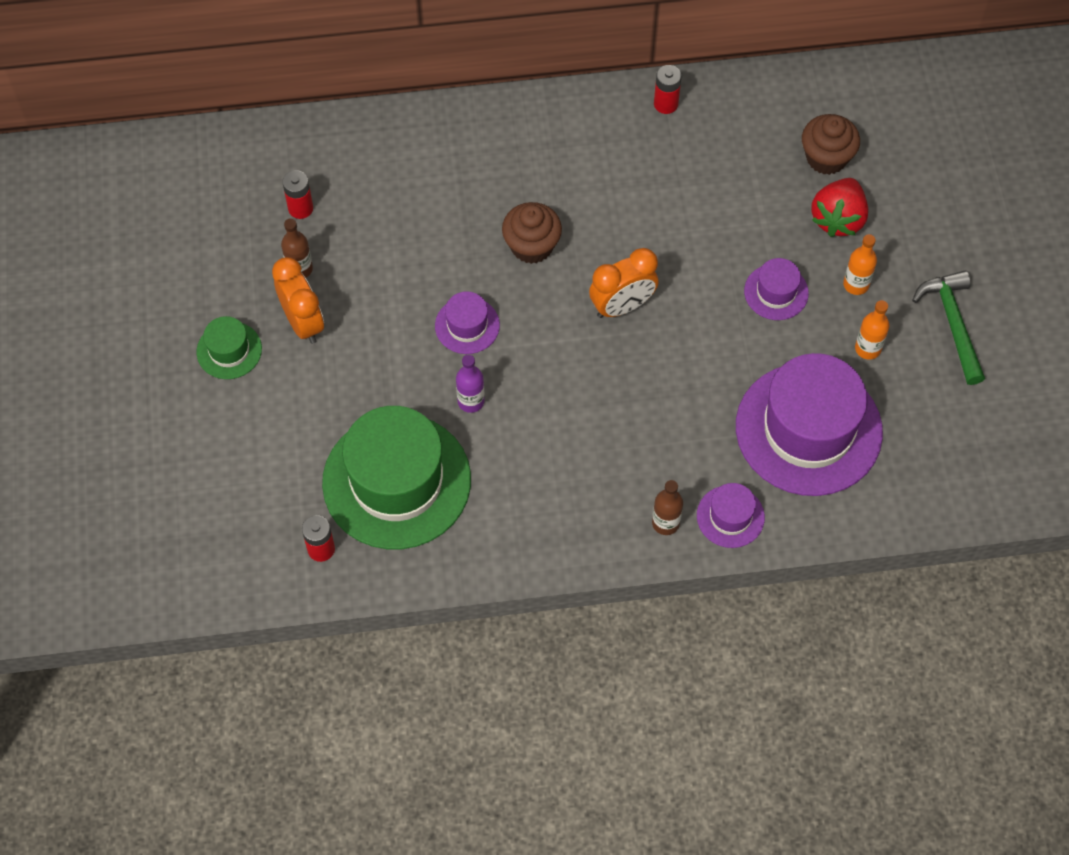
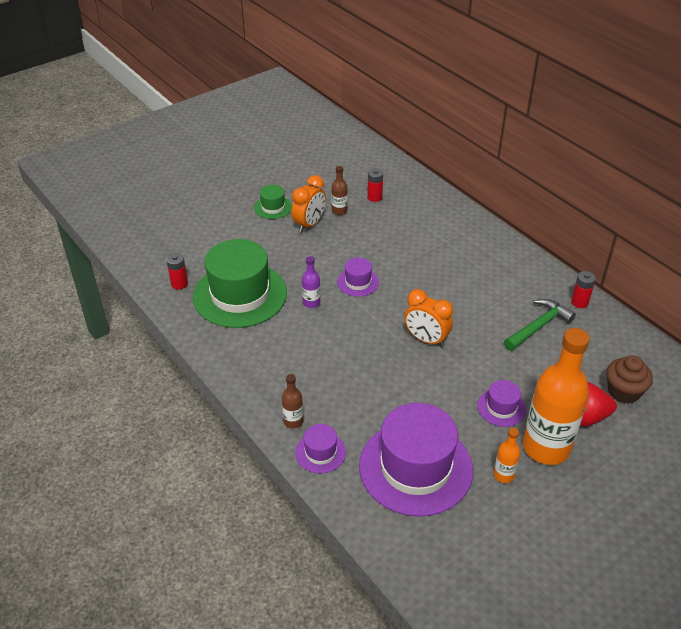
camera: 60 degrees right, 20 degrees down
(531, 246) = (431, 286): brown cupcake -> none
(856, 284) = (546, 447): orange bottle -> orange bottle, size x2.33
(953, 324) = (567, 517): green hammer -> green hammer (538, 326)

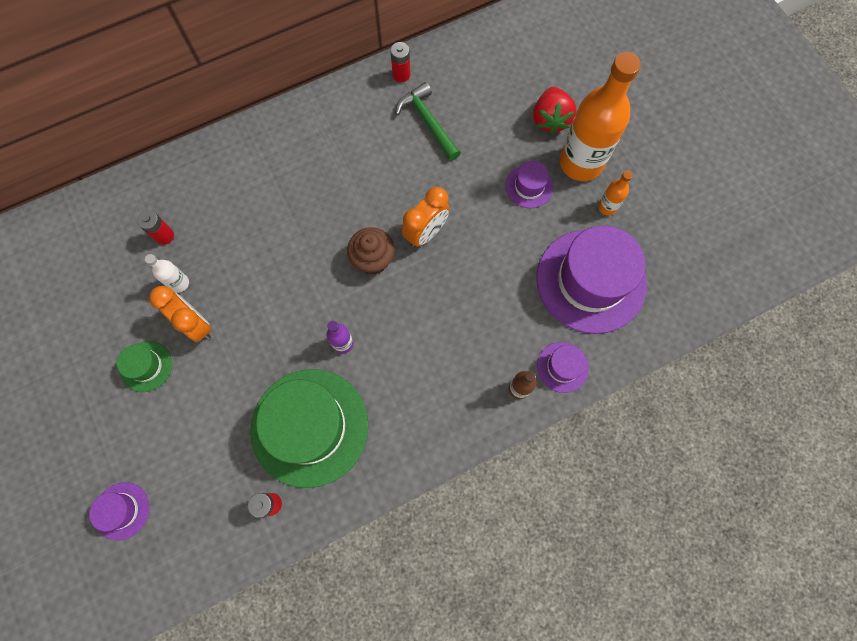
camera: 80 degrees left, 30 degrees up
(339, 211) = (179, 283): brown bottle -> white bottle
(358, 282) = (319, 285): purple hat -> purple hat (121, 510)
(623, 392) = (525, 79): brown cupcake -> brown cupcake (373, 259)

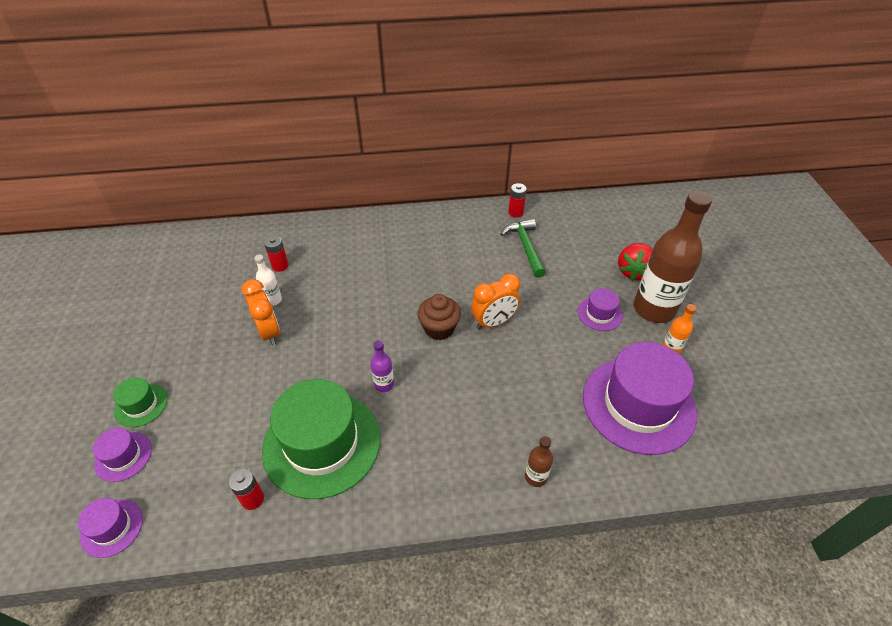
camera: 20 degrees right, 25 degrees down
(146, 366) = (212, 350): green hat -> green hat (141, 405)
(562, 367) = (587, 471): purple hat -> purple hat (112, 528)
(581, 163) = (654, 309): orange bottle -> brown bottle

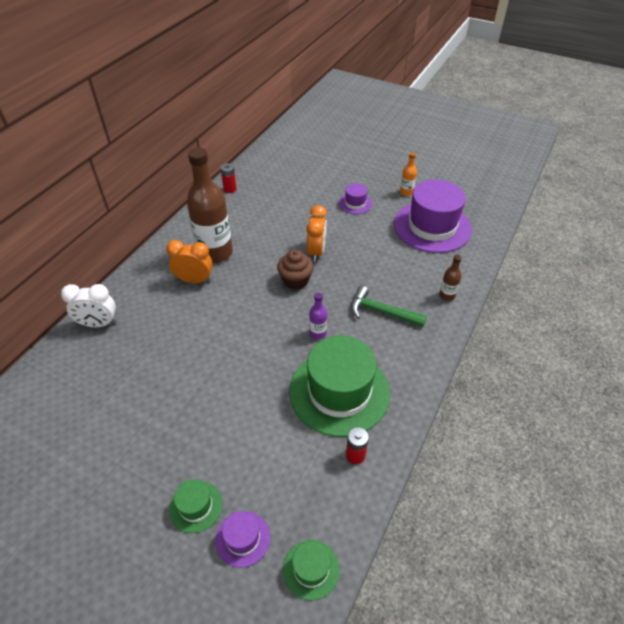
camera: 55 degrees left, 0 degrees up
(112, 528) = (311, 569): purple hat -> green hat
(269, 332) = (201, 381): orange clock -> orange clock (194, 280)
(273, 300) = (167, 364): white bottle -> none
(280, 266) = (132, 343): red battery -> none
(285, 235) = (98, 324): none -> white clock
(525, 247) = (267, 202): green hammer -> green hammer (382, 312)
(634, 271) = (337, 171): red strawberry -> none
(654, 309) = (372, 181): brown bottle -> brown bottle (215, 253)

